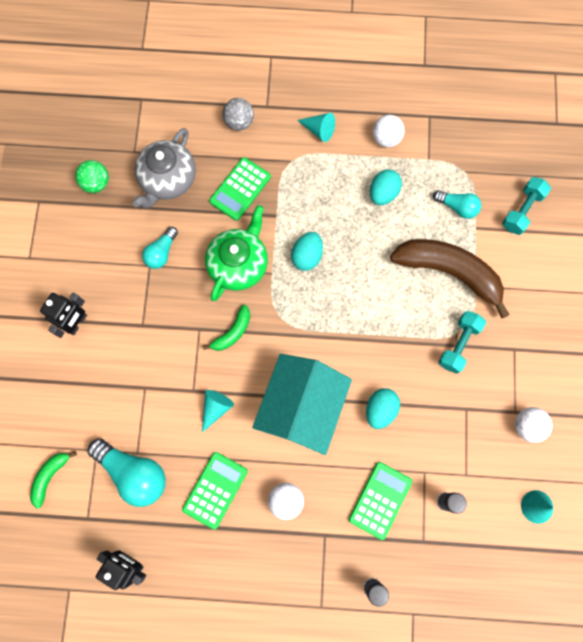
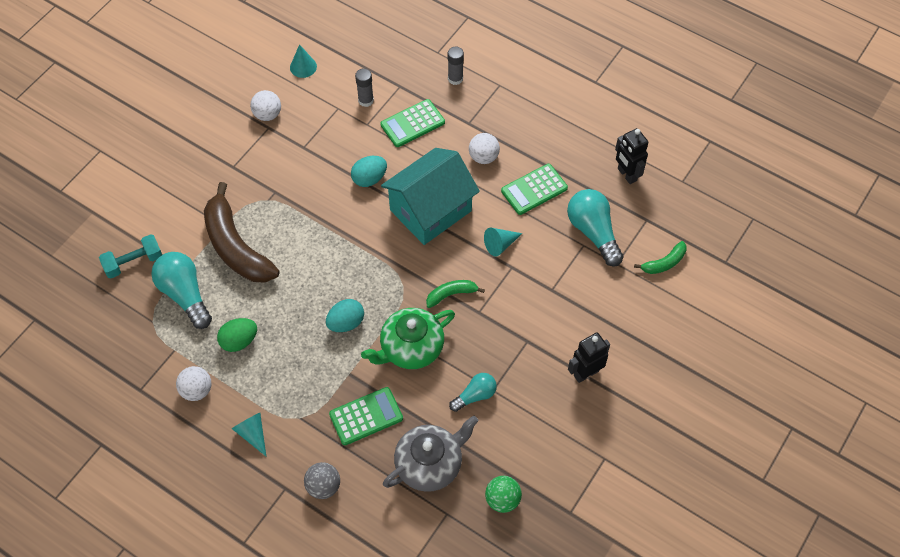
camera: 150 degrees left, 15 degrees down
(383, 193) = (239, 341): turquoise egg -> green egg
(457, 207) = (185, 294): turquoise light bulb -> turquoise light bulb, size x1.70
(459, 344) = (273, 191): turquoise dumbbell -> none

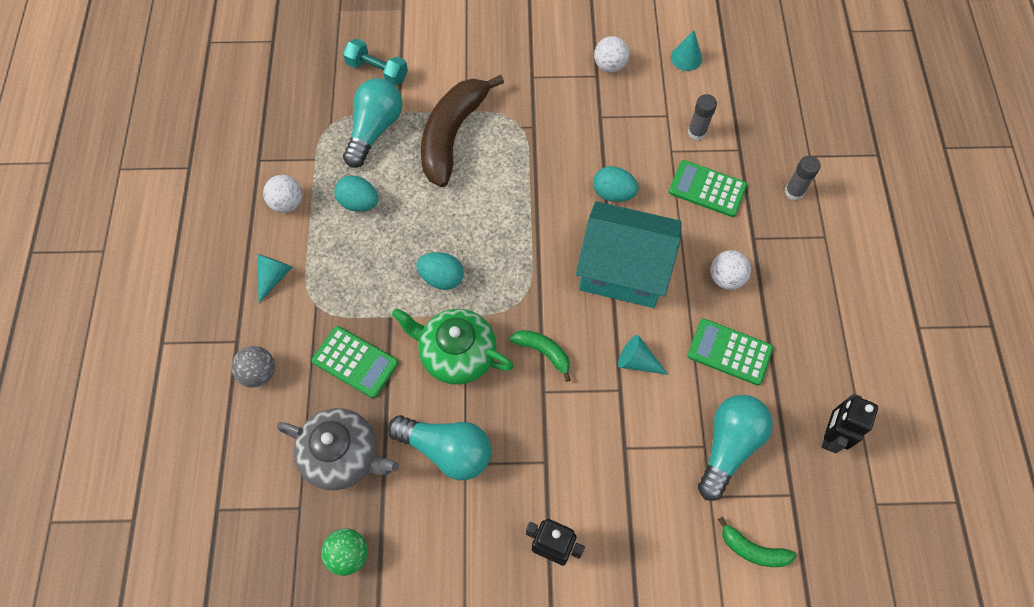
camera: 55 degrees right, 5 degrees up
(239, 341) = (359, 203): green egg -> turquoise egg
(475, 395) = (446, 450): turquoise light bulb -> turquoise light bulb, size x1.70

